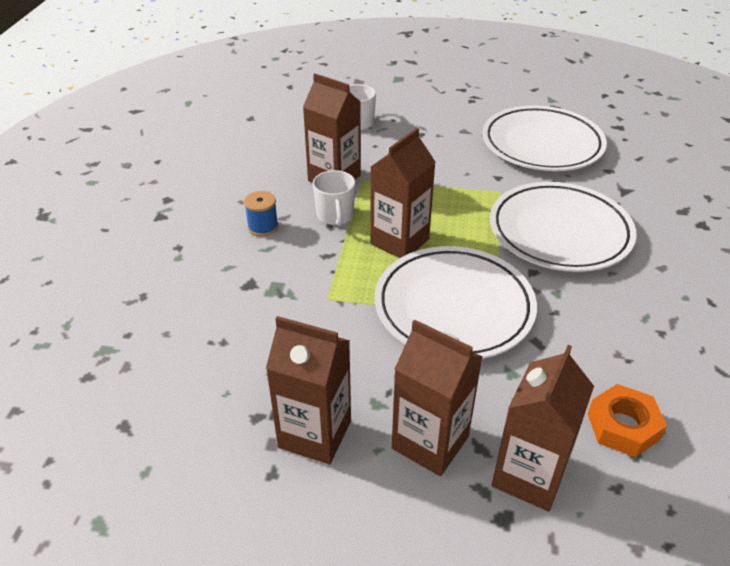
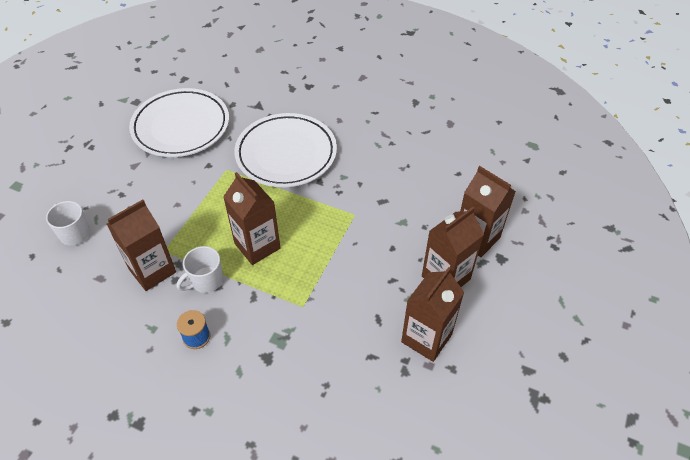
camera: 75 degrees left, 10 degrees up
(335, 216) = (206, 281): white mug -> white mug turned 135 degrees clockwise
(454, 307) = (338, 233): white plate -> none
(623, 426) = (453, 186): orange nut -> none

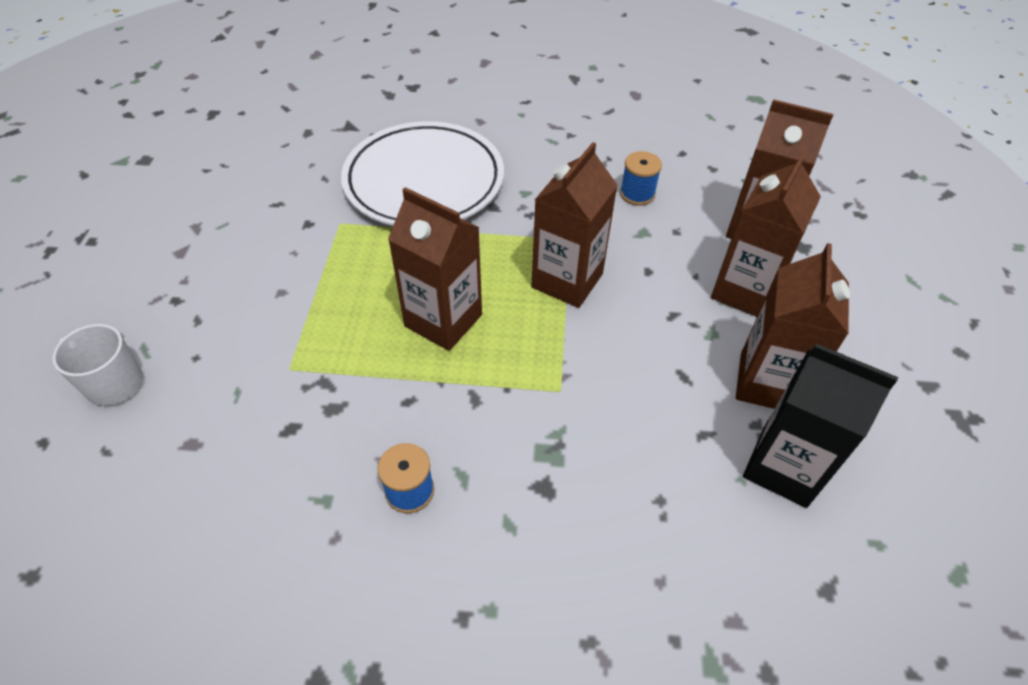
camera: 20 degrees left, 0 degrees up
(152, 270) = (283, 405): brown carton -> brown carton (567, 280)
(181, 126) = (237, 179): white plate -> none
(206, 281) = (384, 396): white mug -> none
(407, 389) = (784, 467): none -> black carton
(413, 195) = (637, 194): none -> blue spool

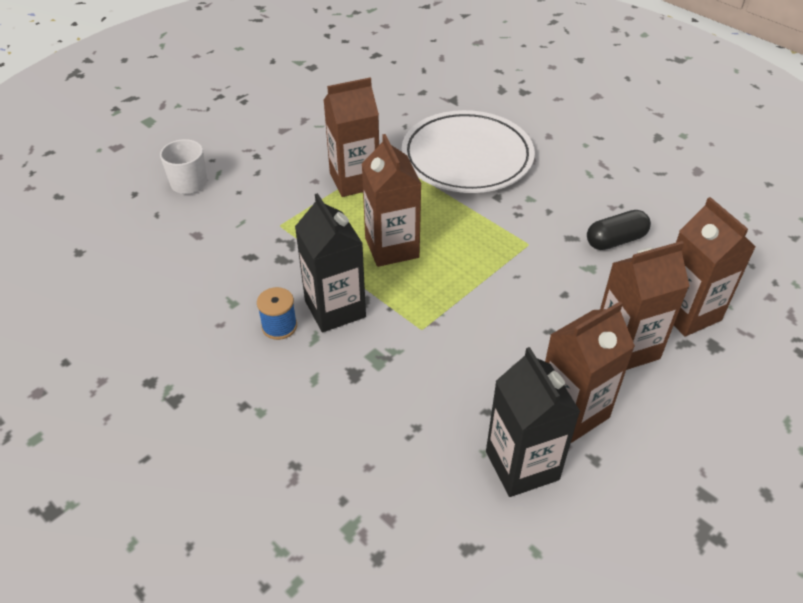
camera: 40 degrees right, 5 degrees down
(451, 427) = (335, 309): none -> black carton
(567, 280) = (498, 268): brown carton -> brown carton (354, 180)
(637, 194) = (615, 240): blue spool -> black capsule

